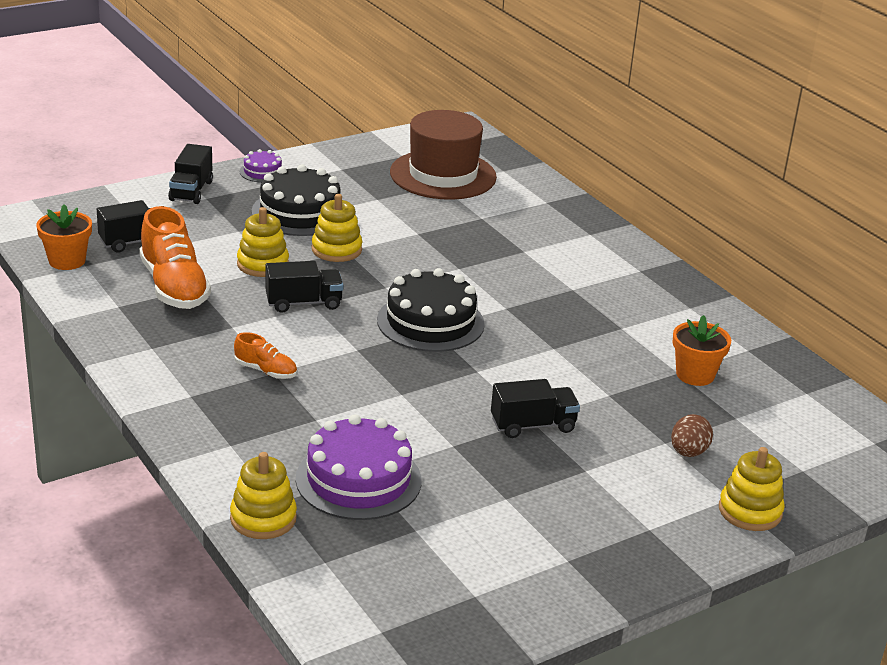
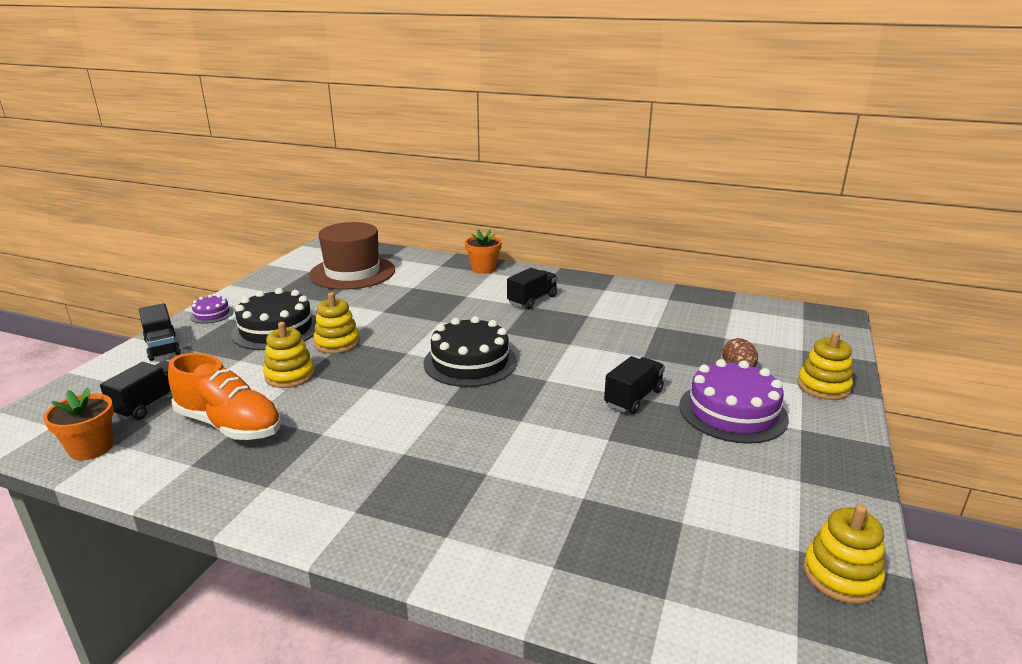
camera: 35 degrees left, 5 degrees down
(263, 518) = (563, 590): yellow stacking toy -> yellow stacking toy (841, 576)
(265, 371) = (395, 455): orange shoe -> none
(303, 303) = (359, 389): black truck -> black truck (532, 300)
(358, 479) = (585, 505): purple cake -> purple cake (732, 412)
(695, 375) = (667, 323): orange flower pot -> orange flower pot (483, 269)

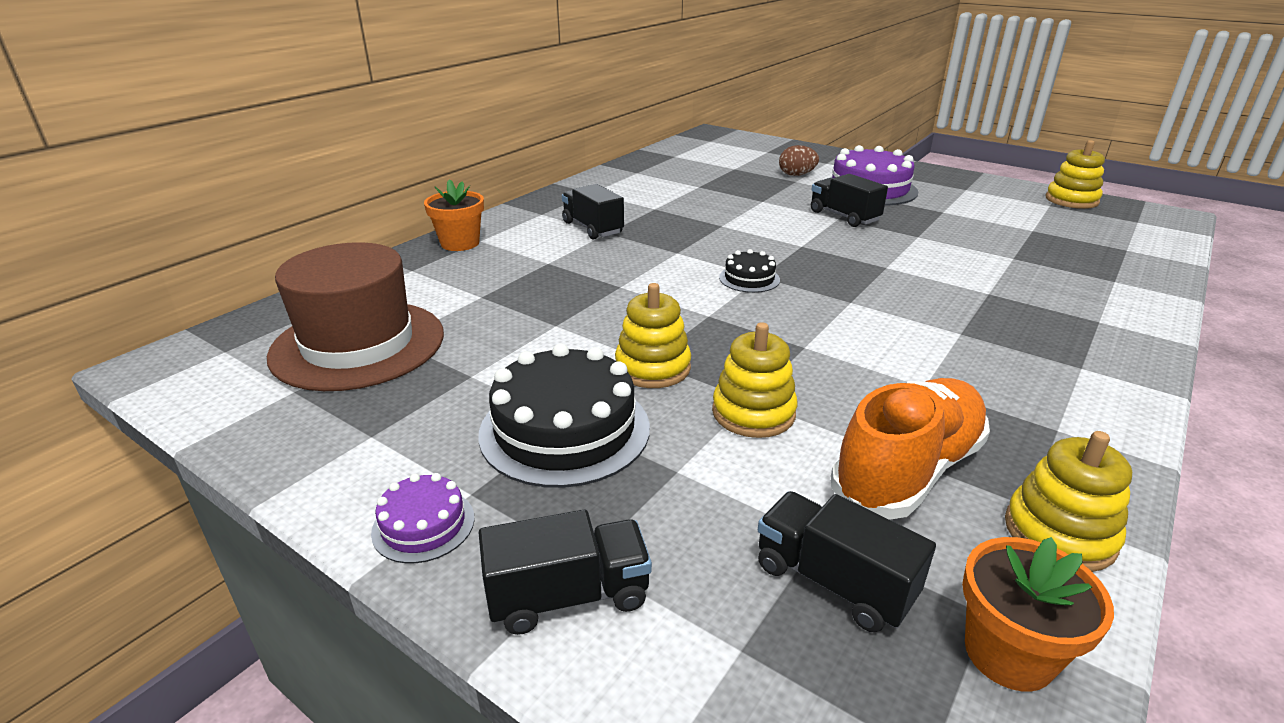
camera: 75 degrees left, 5 degrees up
(470, 362) = (749, 278): black cake -> black cake, size x0.50
(823, 387) = (831, 158): yellow stacking toy -> yellow stacking toy (1059, 533)

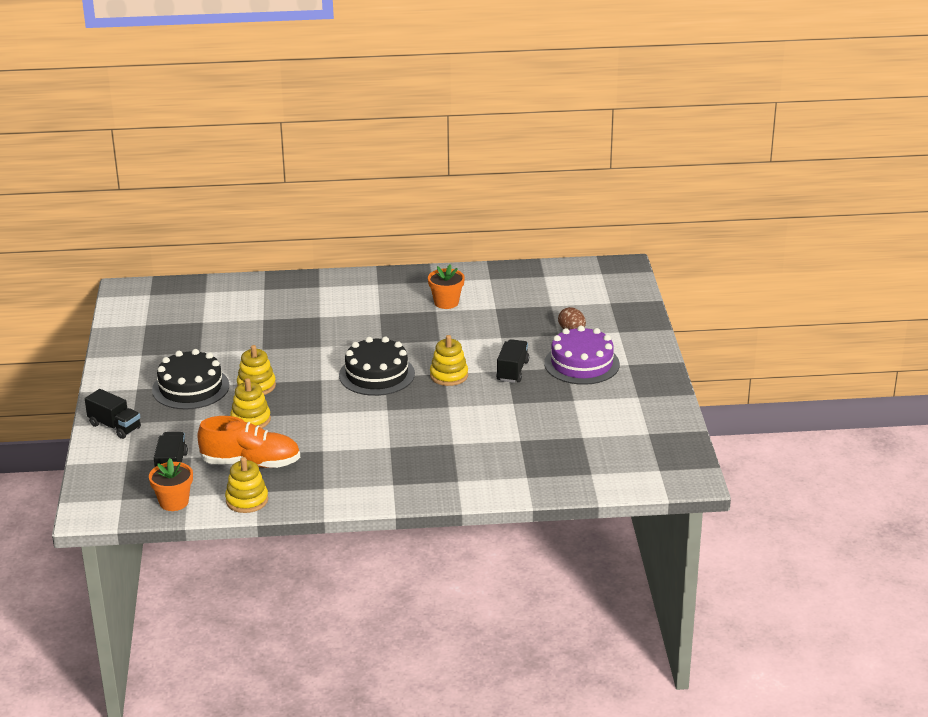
camera: 50 degrees right, 0 degrees up
(358, 344) = (189, 317): brown hat -> none
(423, 525) = (114, 389): purple cake -> none
(460, 243) = (308, 283): orange flower pot -> orange flower pot (446, 302)
(592, 228) = (379, 307): black truck -> none
(749, 278) = (377, 374): black cake -> black cake, size x2.01
(1071, 200) = (673, 439): yellow stacking toy -> yellow stacking toy (449, 375)

